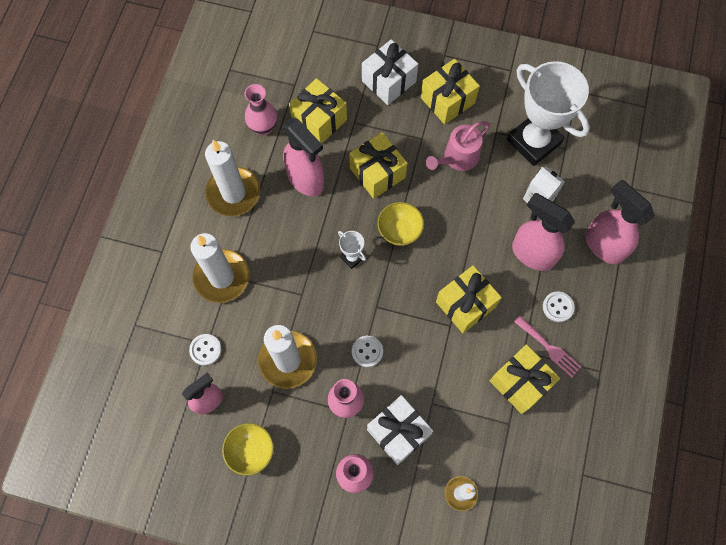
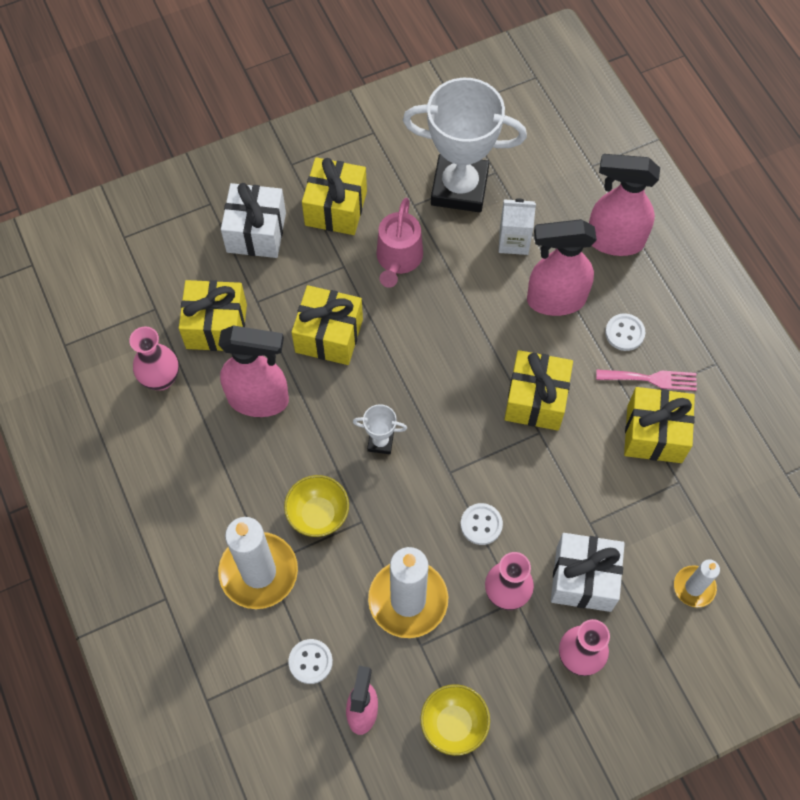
camera: 40 degrees left, 5 degrees down
(233, 193) = (191, 473): white candle -> none
(399, 231) = (405, 377): yellow bowl -> yellow bowl (318, 515)

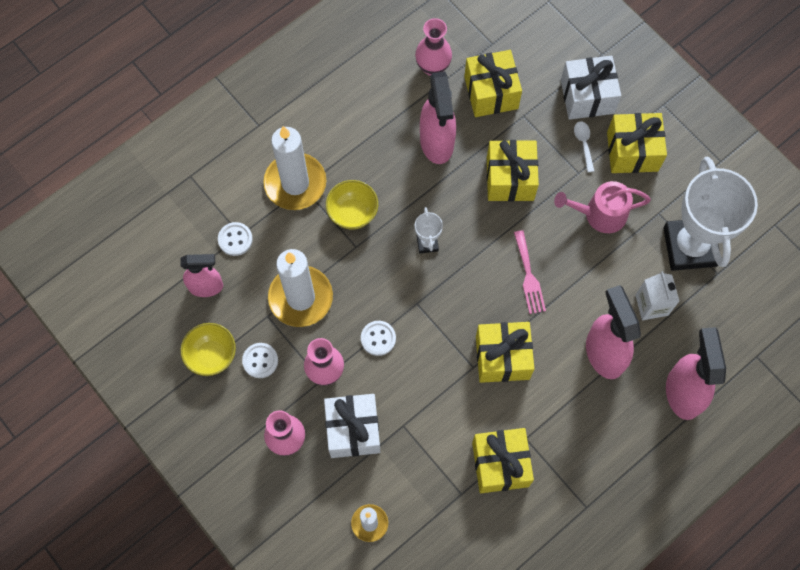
camera: 75 degrees right, 5 degrees up
(311, 251) = (583, 144): none -> white spoon
(624, 333) = (591, 420): white button -> white button (260, 361)
(651, 379) = (552, 452): pink fork -> pink fork (529, 276)

